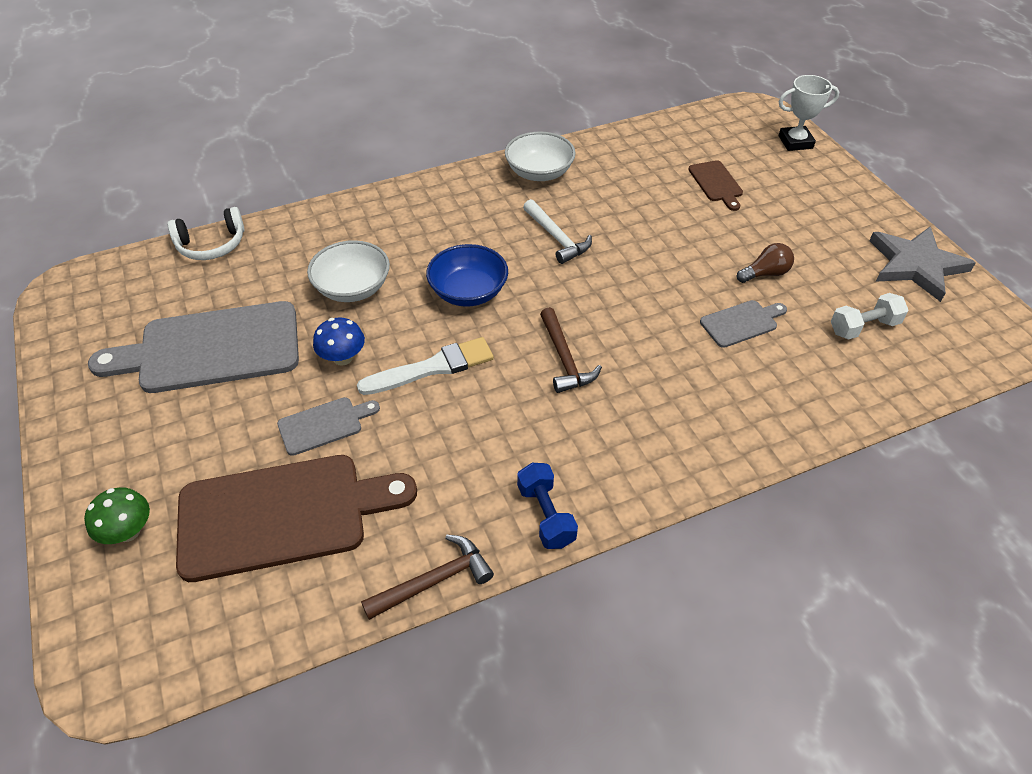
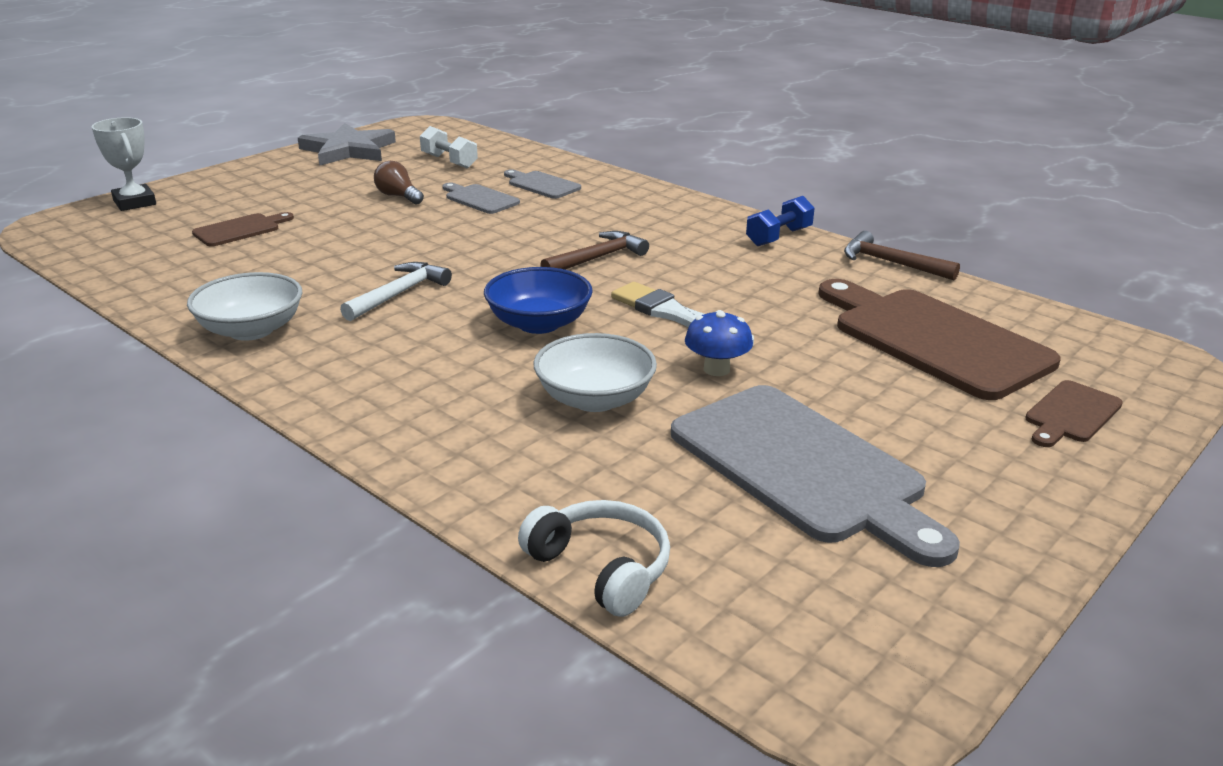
camera: 115 degrees left, 20 degrees down
(128, 531) = (1071, 414): green mushroom -> brown cutting board
(324, 425) = (815, 351): grey cutting board -> grey cutting board (541, 185)

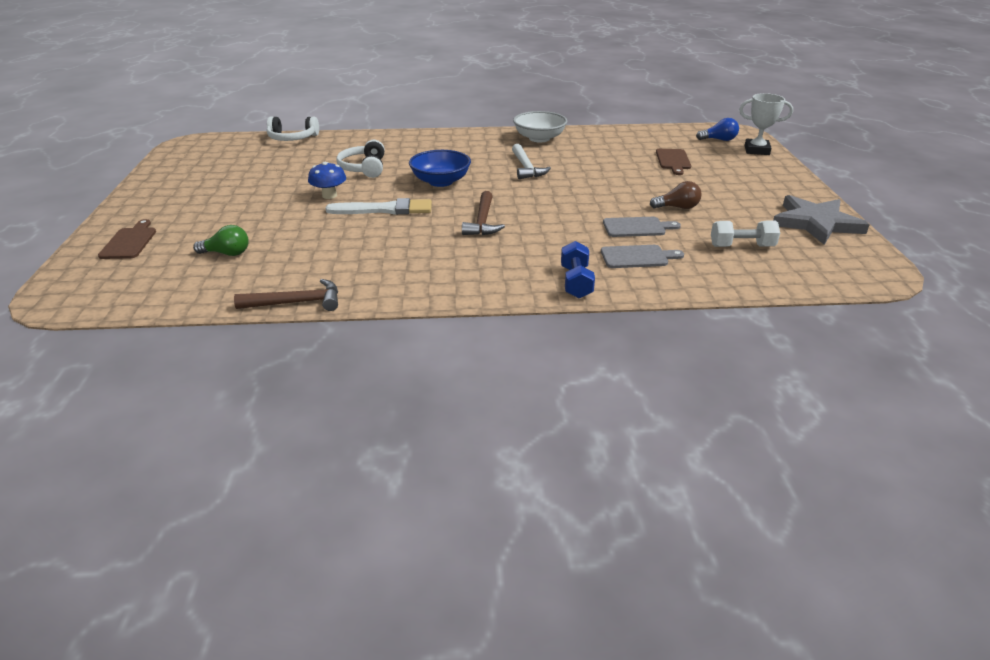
camera: 135 degrees right, 5 degrees up
(109, 227) = (719, 140): none -> blue light bulb
(595, 399) = (364, 168): white bowl -> white headphones
(779, 237) = (403, 289): blue dumbbell -> blue dumbbell (576, 282)
(803, 467) = (251, 179): grey cutting board -> none
(933, 340) = (227, 253): brown cutting board -> green light bulb

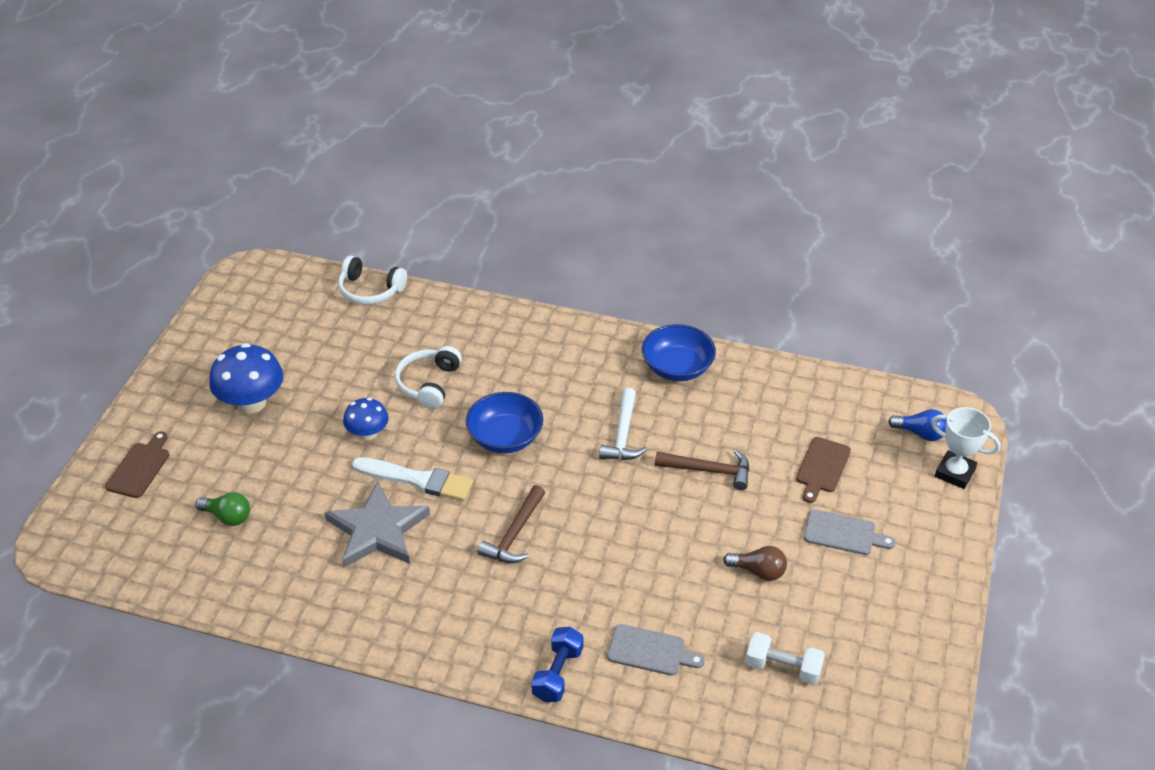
camera: 20 degrees right, 10 degrees up
(221, 196) = (251, 403): none -> blue mushroom
(296, 302) = (268, 620): brown hammer -> brown hammer (709, 471)
(539, 138) = (677, 368): white bowl -> blue bowl
(637, 227) = (684, 596): grey cutting board -> grey cutting board (843, 533)
(816, 223) = (908, 652): grey star -> grey star (377, 530)

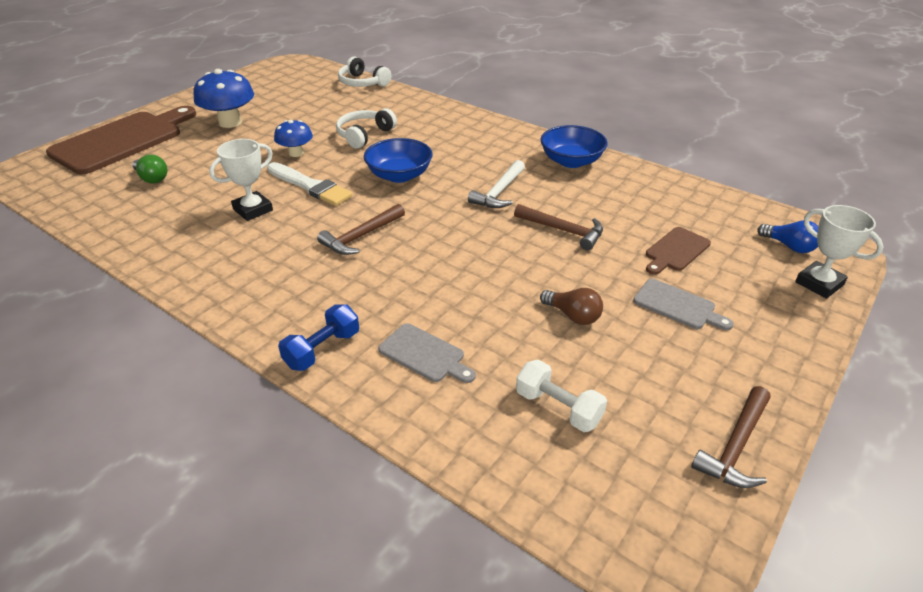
camera: 20 degrees right, 5 degrees down
(139, 468) = (122, 140): brown cutting board -> brown cutting board, size x2.15
(377, 530) = (253, 210): grey star -> white trophy
(926, 659) = (735, 446): none -> brown hammer

